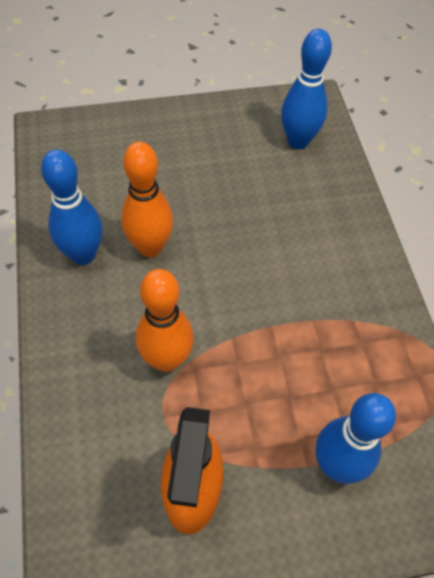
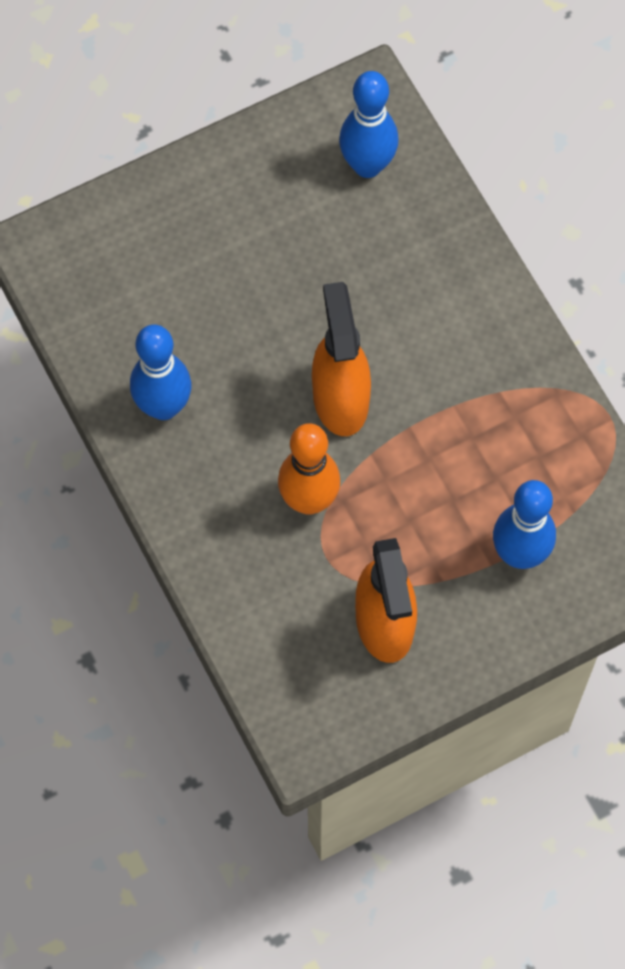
camera: 15 degrees left, 10 degrees up
(150, 247) = (238, 373): orange bowling pin -> none
(222, 288) = (340, 398): none -> orange spray bottle

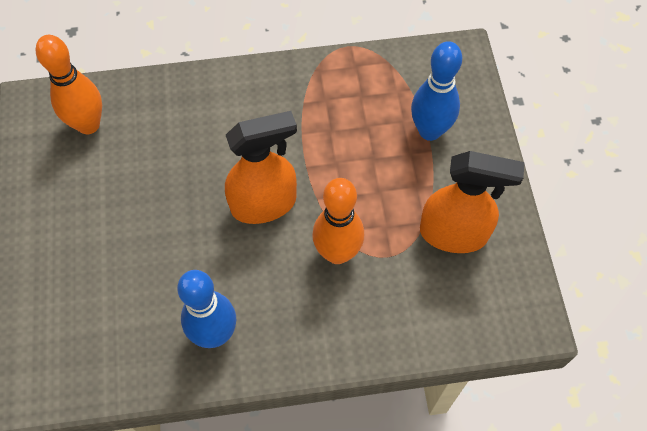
camera: 70 degrees left, 5 degrees down
(340, 398) = (264, 204): orange spray bottle -> orange spray bottle turned 150 degrees clockwise
(367, 165) = (88, 125): blue bowling pin -> orange bowling pin

